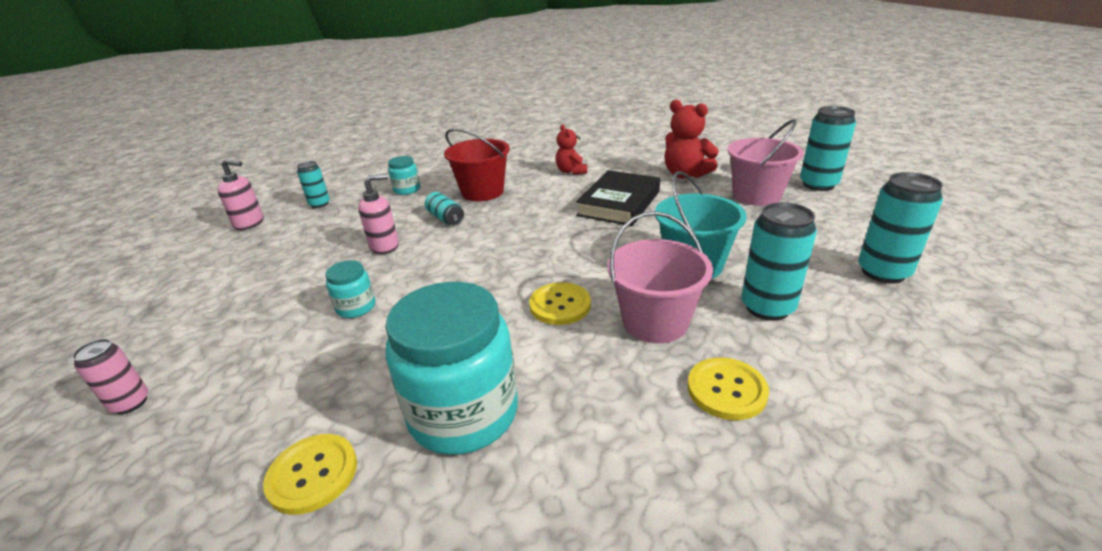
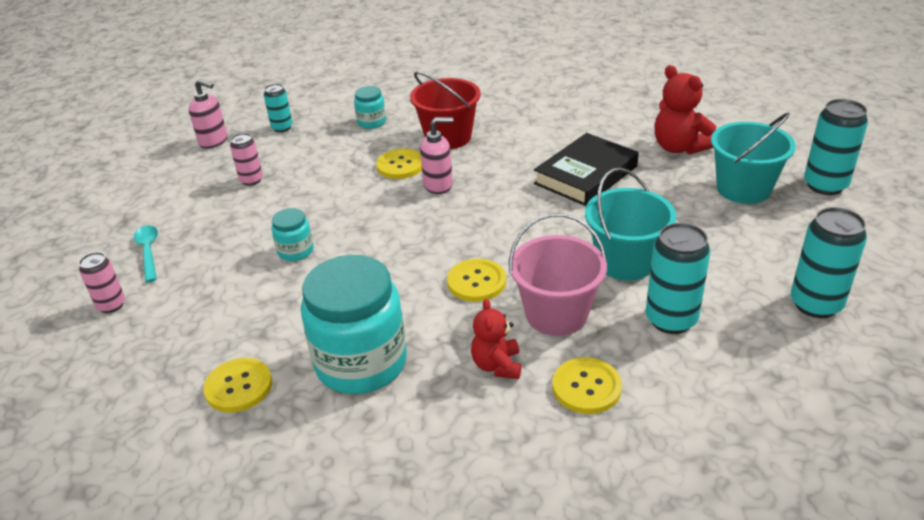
camera: 15 degrees right, 5 degrees up
(180, 335) = (149, 252): none -> turquoise spoon
(295, 250) = (251, 180): none -> pink can
(385, 246) = (334, 189): pink soap dispenser -> pink soap dispenser (438, 185)
(445, 218) = (400, 165): turquoise can -> yellow button
(571, 171) = (553, 123): red teddy bear -> red teddy bear (497, 365)
(756, 195) = (743, 189): pink bucket -> turquoise bucket

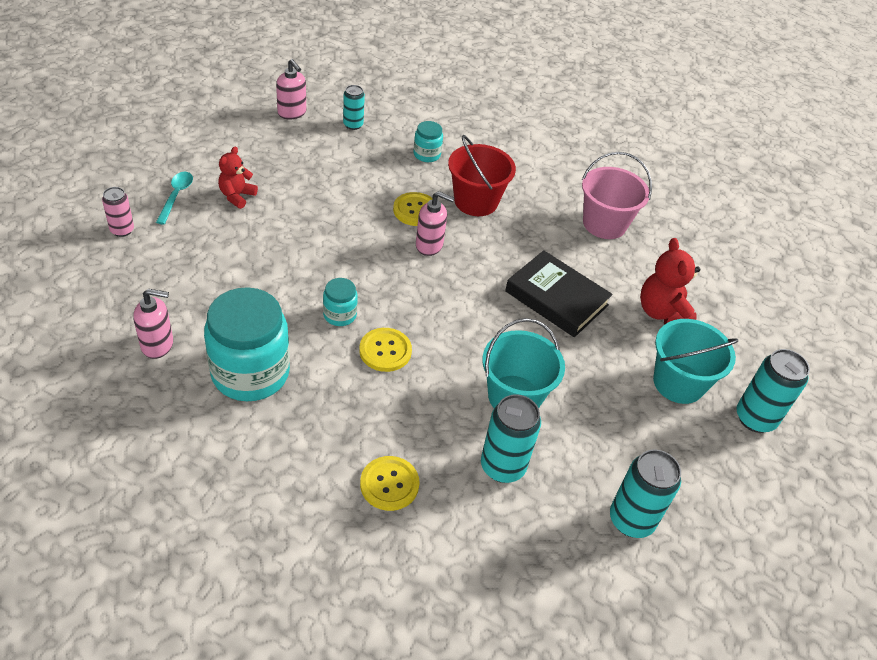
camera: 20 degrees right, 10 degrees up
(238, 386) = (158, 345): yellow button -> pink soap dispenser
(251, 180) = (293, 166): pink can -> none
(295, 251) = (277, 251): turquoise jar -> turquoise jar (340, 315)
(497, 365) = (341, 429): red teddy bear -> red teddy bear (237, 196)
(556, 314) = (420, 412): pink bucket -> pink bucket (604, 224)
(586, 175) = (556, 298): black book -> black book turned 60 degrees clockwise

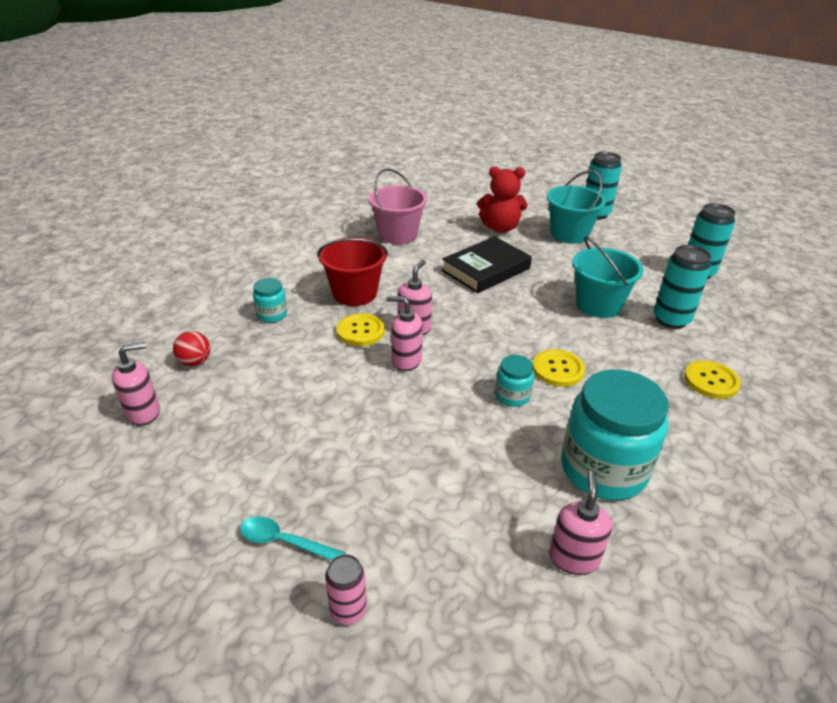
camera: 75 degrees left, 10 degrees down
(237, 196) = (302, 474): red teddy bear -> none
(353, 125) = (195, 362): turquoise can -> red ball
(378, 242) = (406, 360): none -> pink soap dispenser

